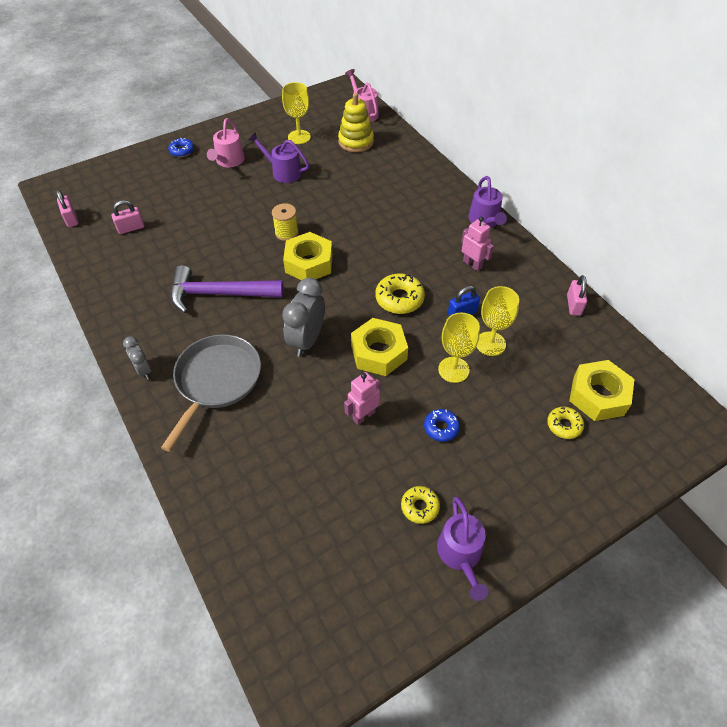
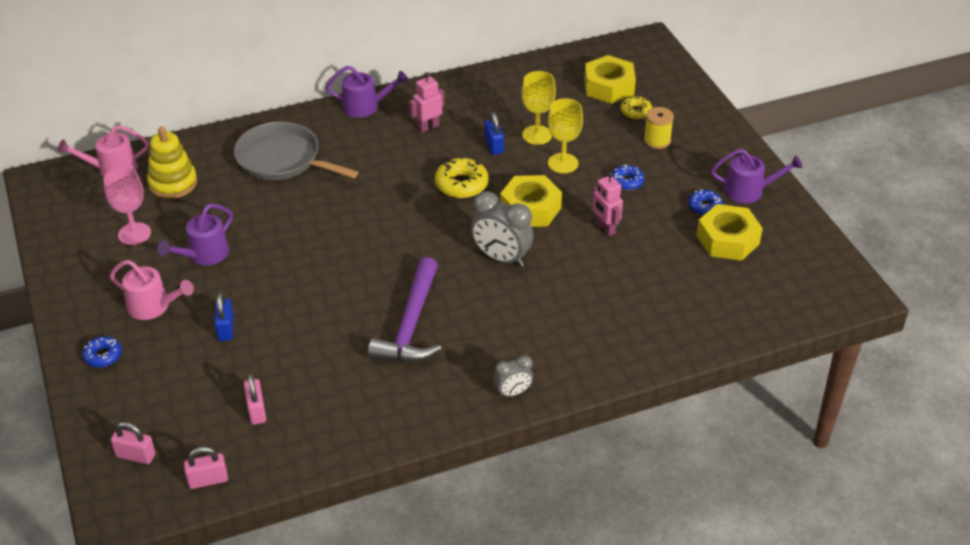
camera: 80 degrees left, 10 degrees down
(209, 197) = (225, 329): none -> blue padlock
(216, 380) = (540, 331): grey pan -> grey pan (282, 159)
(286, 233) = (325, 261): yellow spool -> yellow spool (657, 140)
(299, 137) = (134, 234): yellow goblet -> pink goblet
(309, 263) = (385, 246): yellow nut -> yellow nut (727, 240)
(420, 507) = (704, 207): yellow donut -> blue donut
(573, 305) = (503, 76): pink padlock -> pink padlock (136, 455)

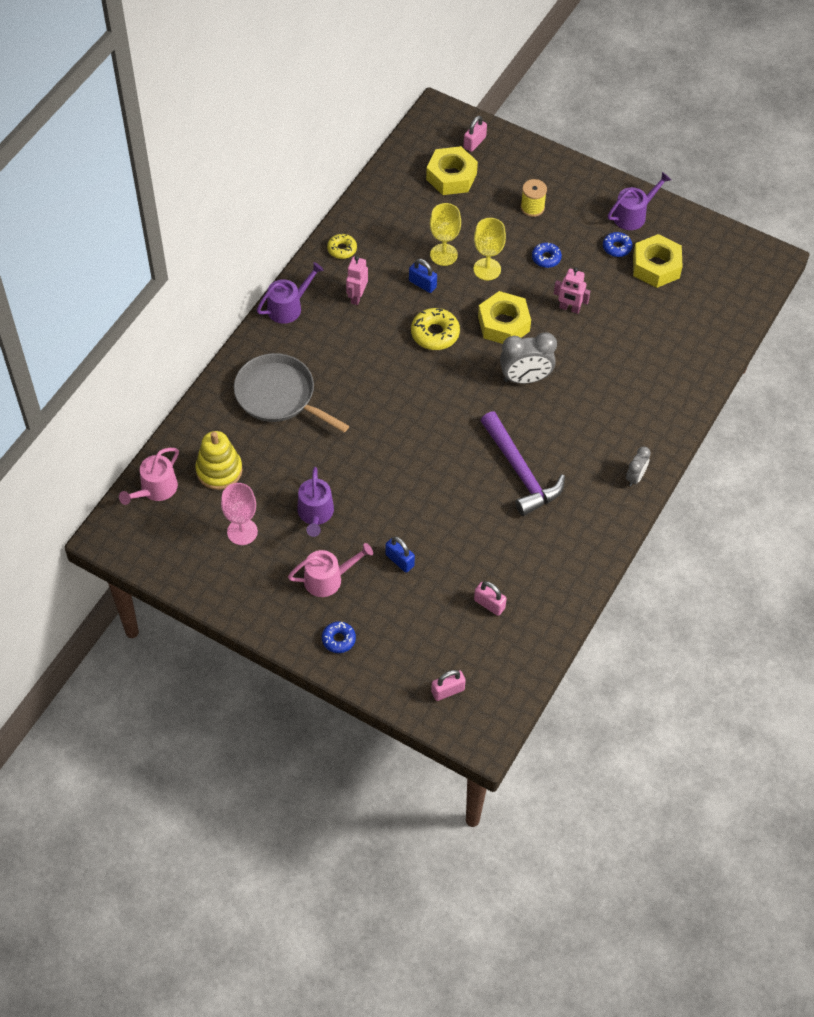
camera: 40 degrees left, 15 degrees up
(208, 480) = (513, 673): pink padlock -> pink padlock (474, 142)
(282, 159) = (278, 395): grey pan -> grey pan turned 45 degrees clockwise
(636, 112) = (493, 189): yellow donut -> yellow donut (342, 249)

